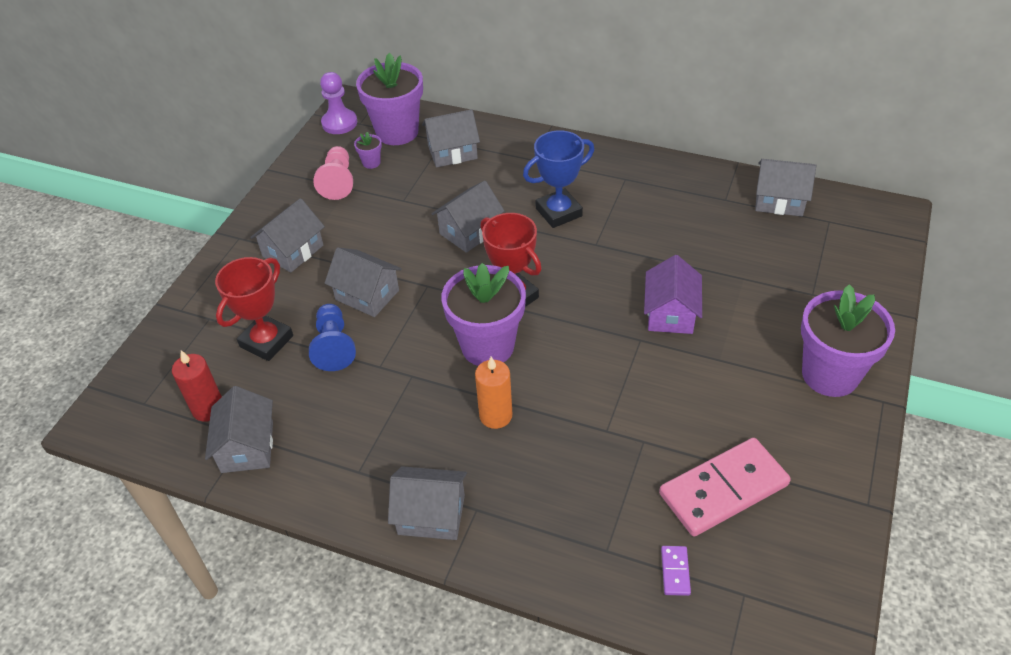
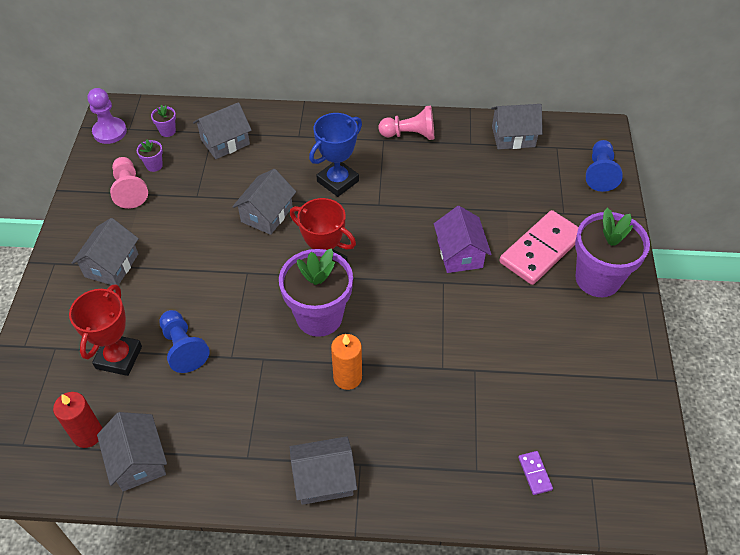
camera: 20 degrees left, 5 degrees up
(367, 295) = (196, 293): grey house -> none
(397, 132) = (167, 131): purple flower pot -> purple flower pot, size x0.41
(657, 178) = (410, 134): none -> pink pawn
(723, 490) = (549, 395): pink domino -> pink domino (541, 250)
(874, 259) = (600, 173): none -> blue pawn

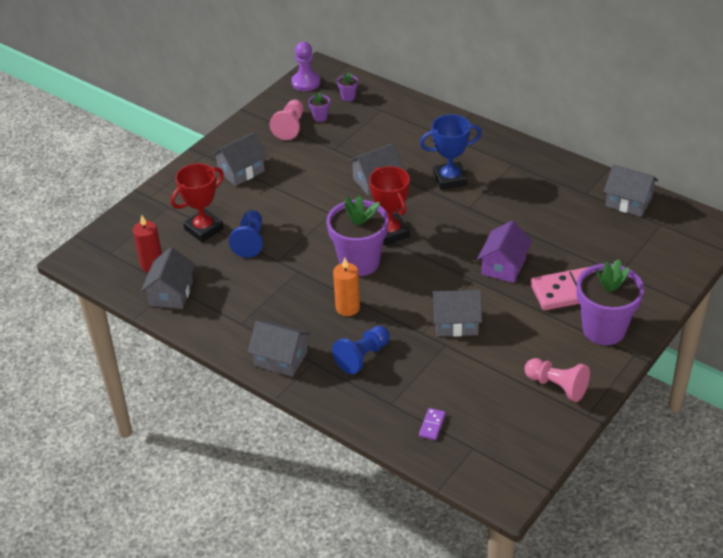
camera: 35 degrees right, 10 degrees down
(225, 142) = (385, 120): grey house -> grey house (456, 323)
(410, 134) = (538, 168): pink pawn -> pink pawn (557, 386)
(600, 173) = (682, 258): blue pawn -> blue pawn (362, 357)

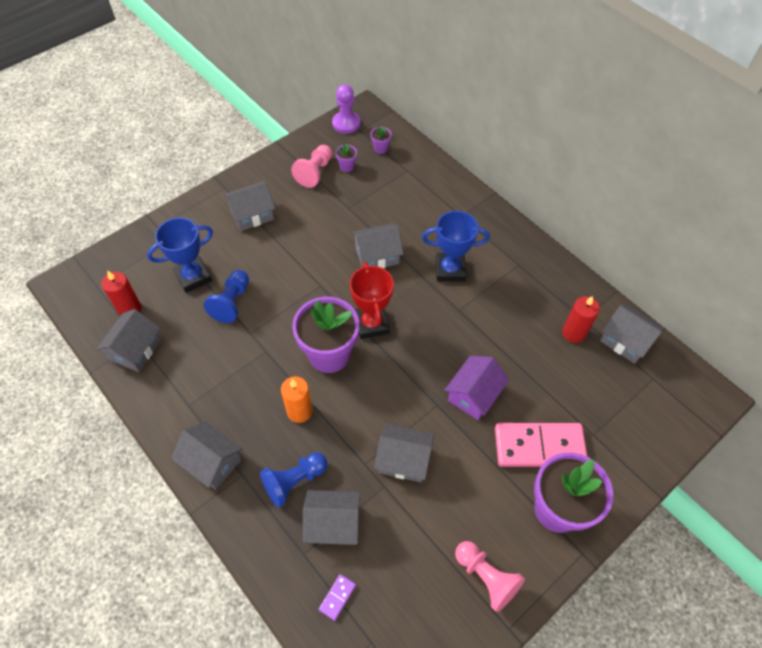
camera: 10 degrees right, 15 degrees up
(204, 229) = (193, 277): red trophy -> blue trophy
(409, 378) = (333, 523): none -> grey house
(580, 205) = (573, 333): none -> red candle

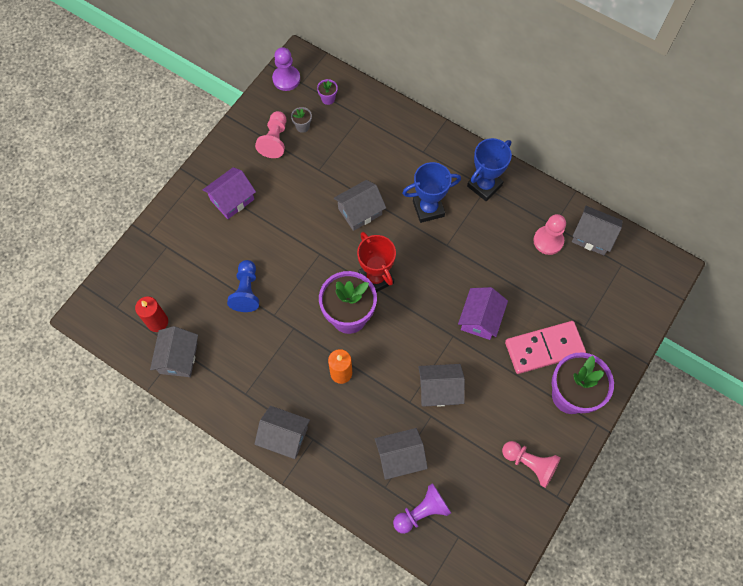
camera: 15 degrees left, 10 degrees up
(193, 277) = (202, 276): blue trophy -> blue trophy (484, 186)
(252, 214) = (232, 199): grey house -> purple house
(294, 481) = (357, 432): blue pawn -> none
(337, 597) = (422, 512): purple domino -> purple pawn
(347, 167) = (302, 126): purple flower pot -> grey flower pot
(573, 333) = (548, 241): red candle -> pink pawn

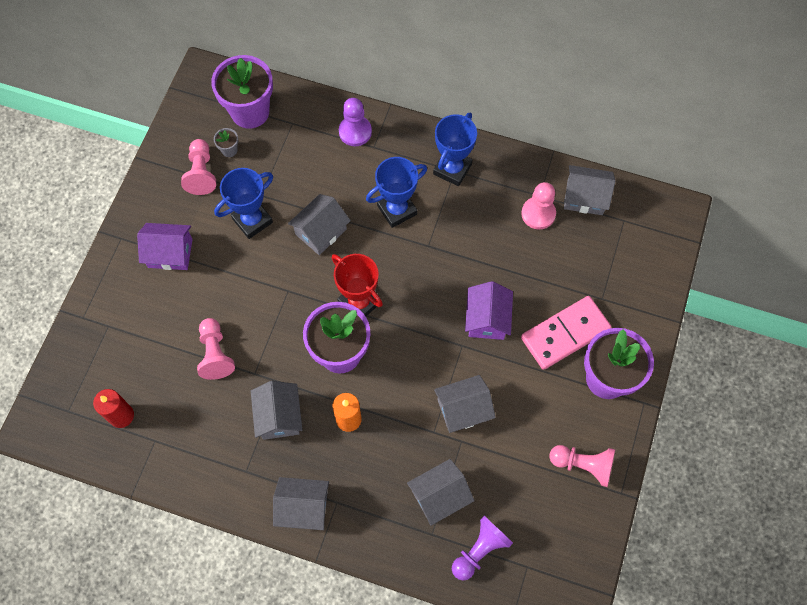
camera: 15 degrees left, 0 degrees up
(178, 358) = (157, 450): grey house -> grey house (279, 416)
(232, 199) = (170, 253): purple house -> purple house turned 60 degrees clockwise
(246, 291) = (215, 354): blue pawn -> pink pawn
(286, 79) = (195, 100): purple pawn -> purple pawn (355, 132)
(306, 189) = (252, 220): none -> blue trophy
(328, 99) = (250, 112): purple flower pot -> purple flower pot, size x2.46

